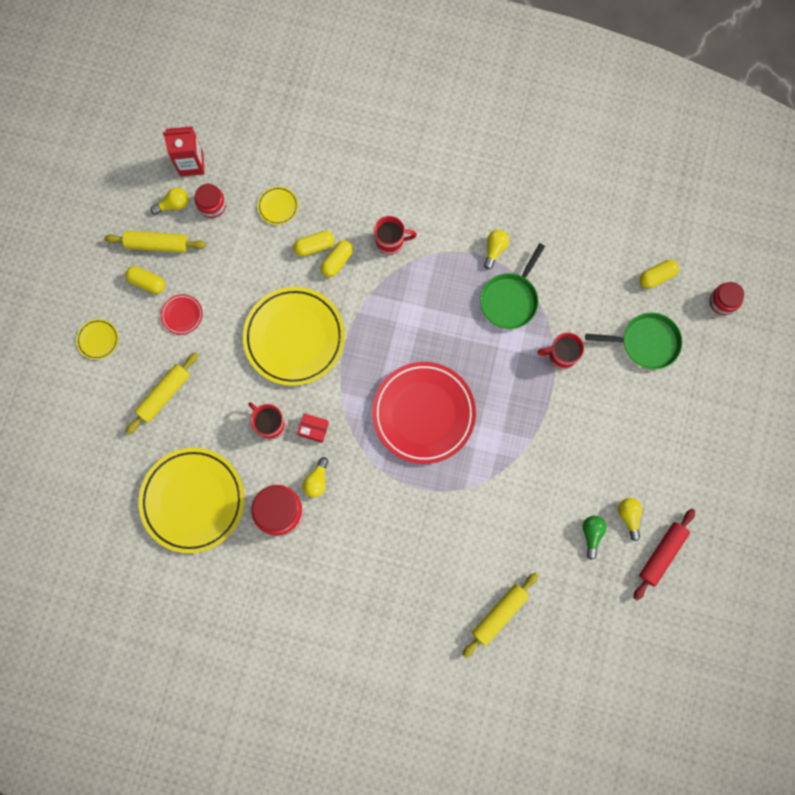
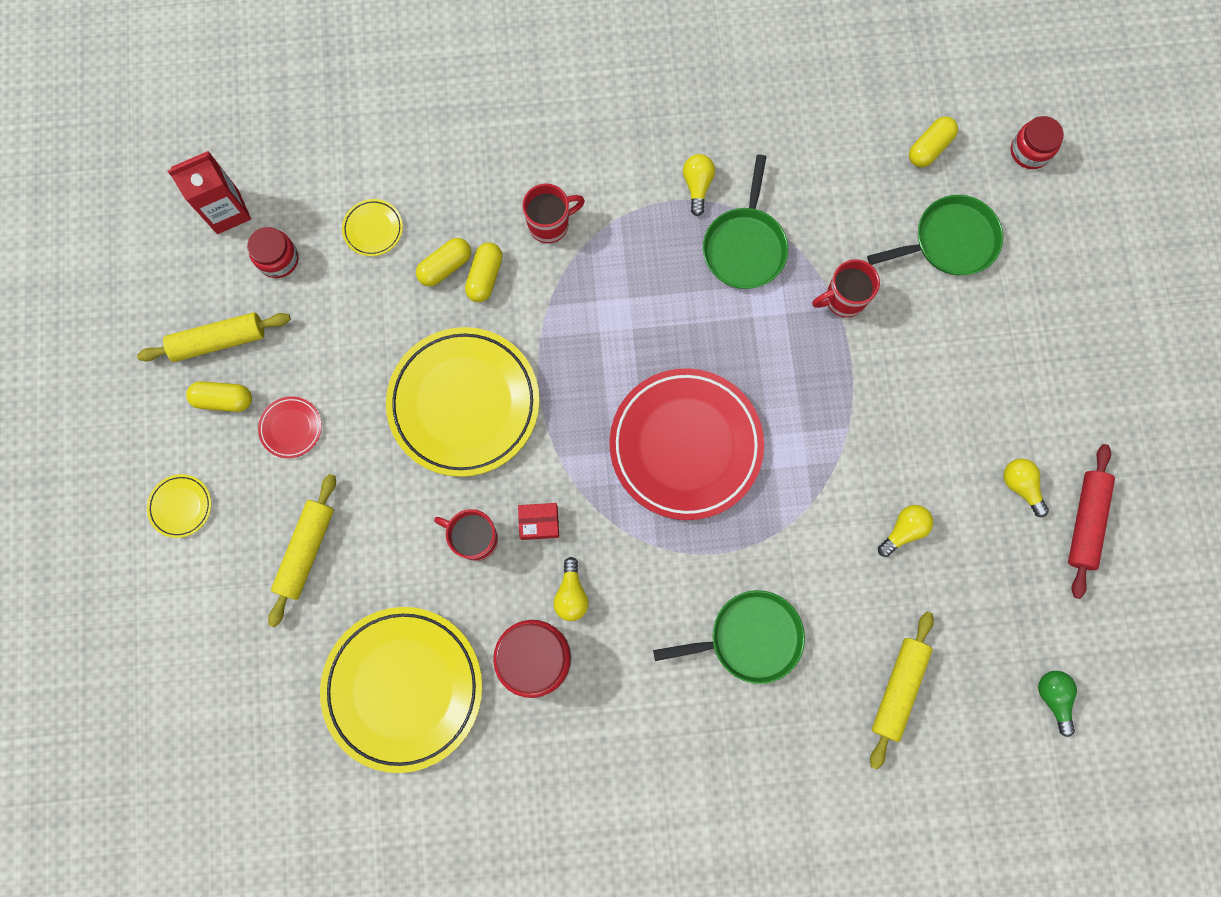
camera: 20 degrees left, 0 degrees up
(173, 204) = (222, 277): yellow light bulb -> yellow light bulb (903, 530)
(418, 548) = (749, 638): none -> green pan
(591, 534) = (980, 529): green light bulb -> green light bulb (1053, 698)

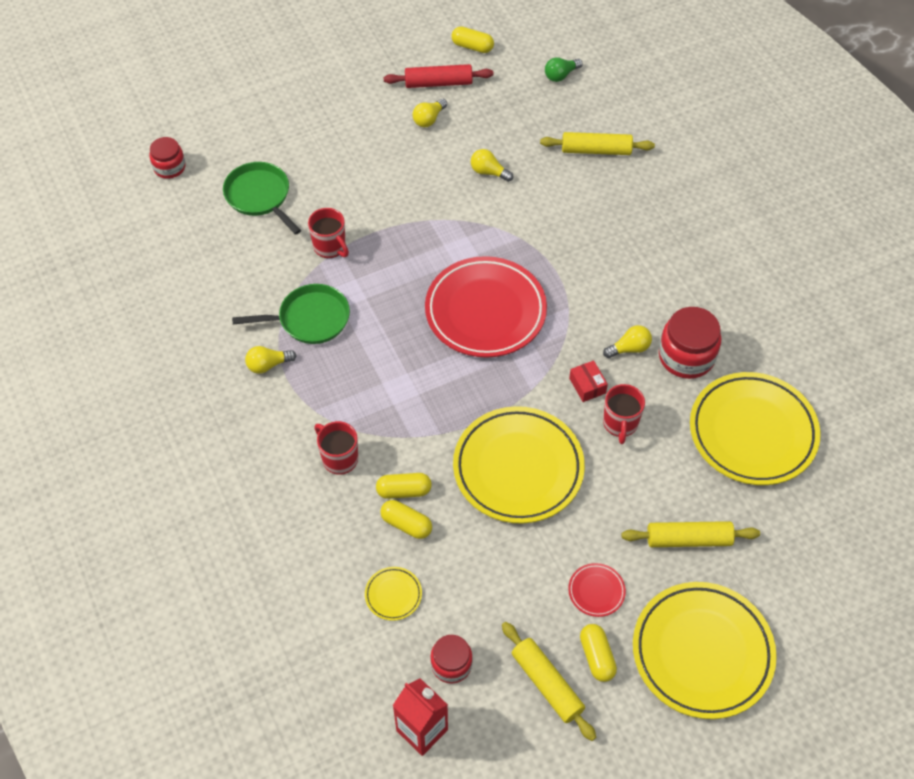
camera: 110 degrees left, 20 degrees down
(181, 506) = (702, 652): yellow plate -> yellow plate, size x2.42
(749, 638) = (605, 236): green pan -> none
(929, 148) = (185, 226): yellow capsule -> yellow capsule (472, 46)

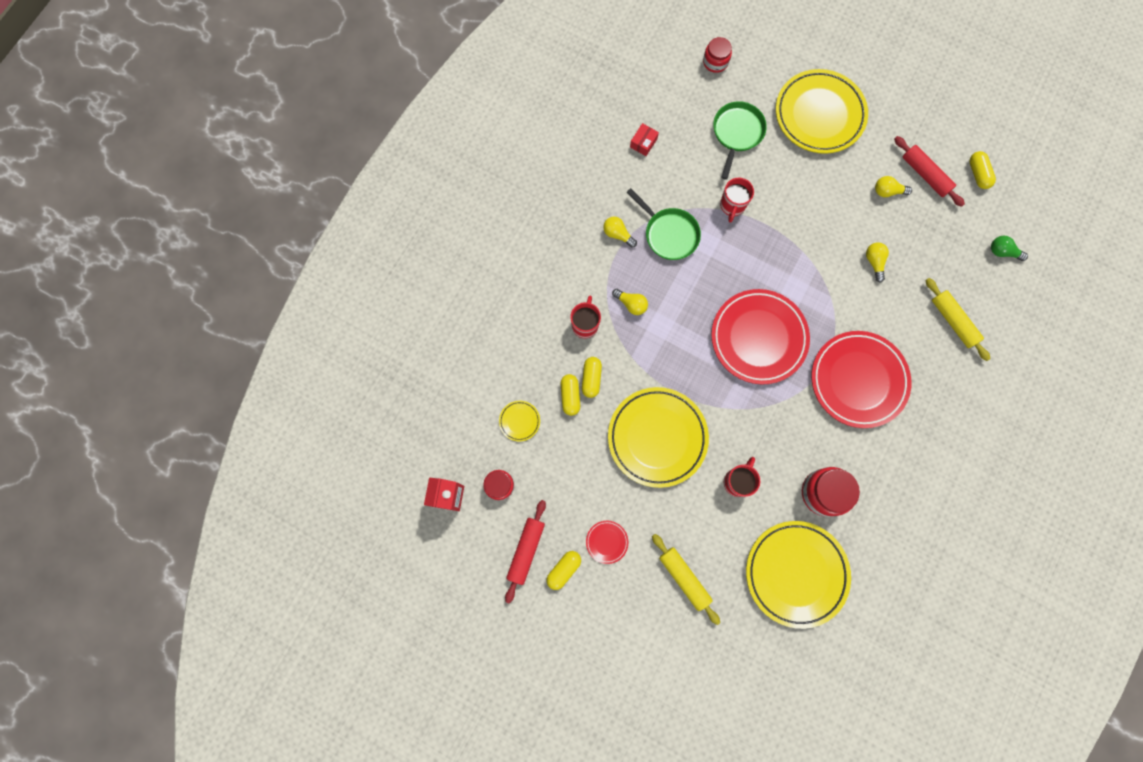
camera: 55 degrees right, 20 degrees up
(404, 491) = (591, 379): yellow capsule -> yellow capsule turned 45 degrees clockwise
(547, 684) = (526, 550): yellow rolling pin -> red rolling pin
(587, 385) = (751, 441): red box -> red box (643, 143)
(595, 257) = (858, 380): none -> red plate
(620, 424) = (737, 481): red mug -> red mug turned 150 degrees clockwise
(629, 348) = (801, 450): yellow light bulb -> yellow light bulb (631, 304)
(702, 652) = (611, 634): yellow plate -> yellow plate (819, 115)

